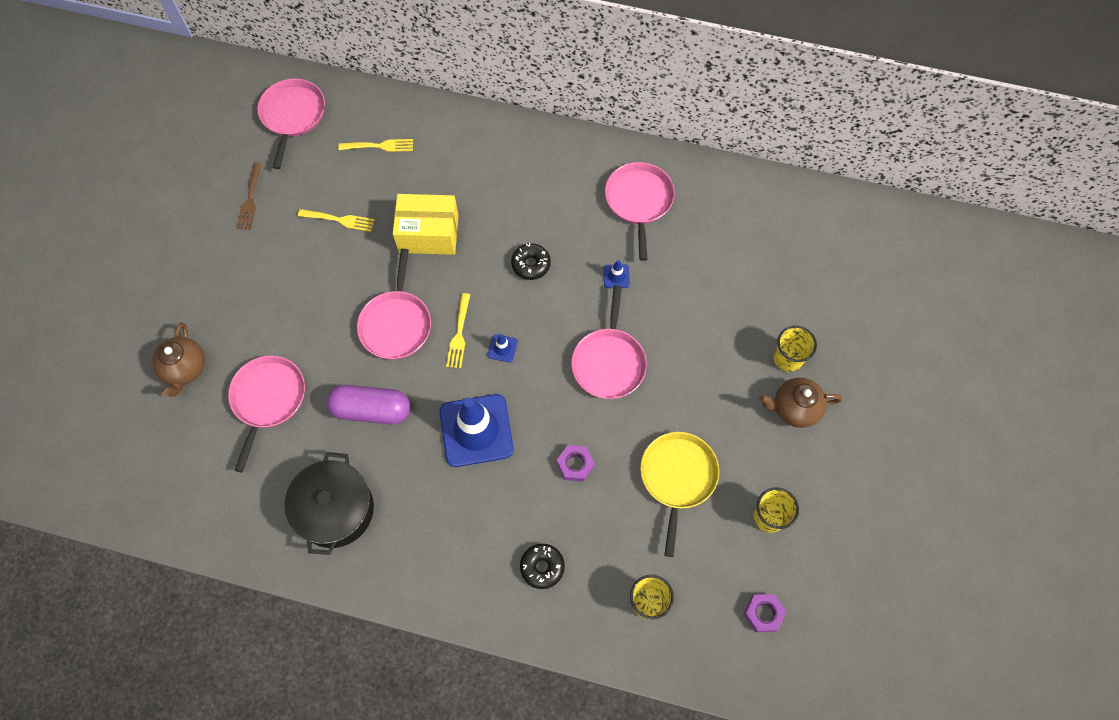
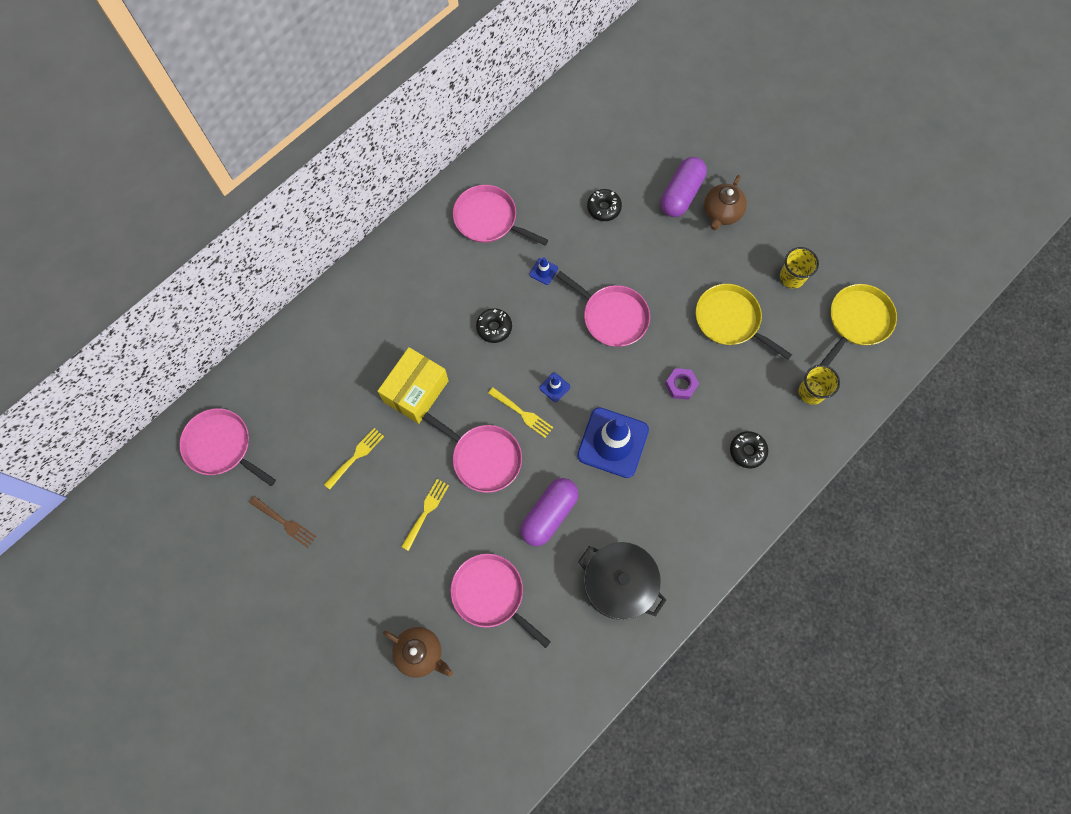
camera: 60 degrees left, 5 degrees up
(379, 146) = (303, 388): yellow fork -> yellow fork (426, 512)
(721, 294) = (604, 208): none -> black donut
(763, 613) = (857, 321): purple nut -> yellow pan
(788, 358) = (681, 194): yellow cup -> purple capsule

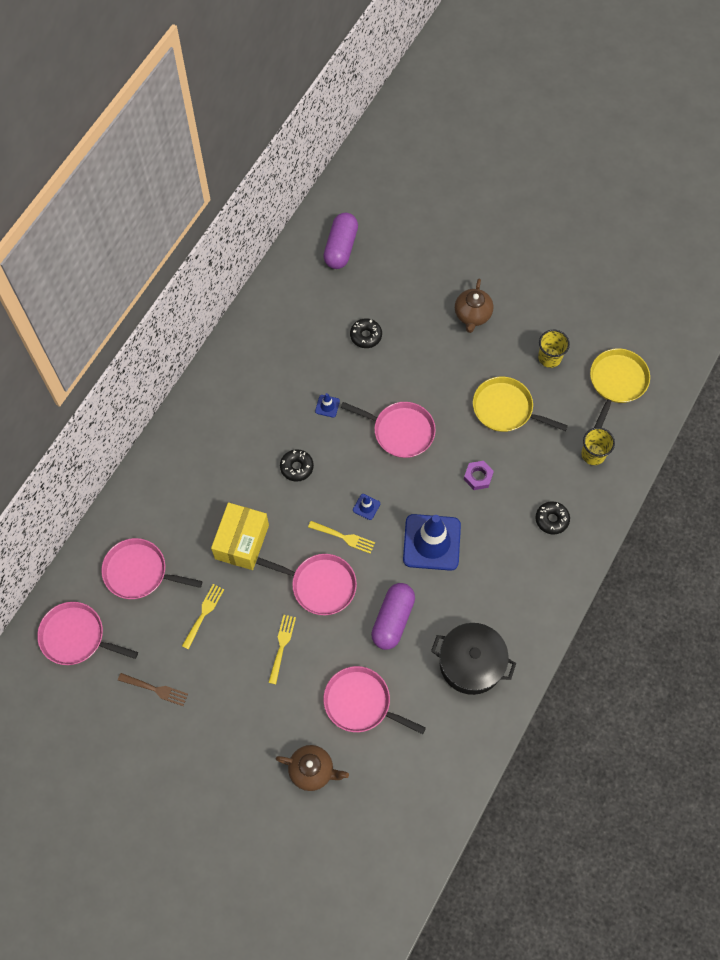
camera: 15 degrees left, 5 degrees down
(488, 219) = (264, 371): pink pan -> pink pan (139, 572)
(681, 194) = (432, 307): purple capsule -> purple capsule (341, 247)

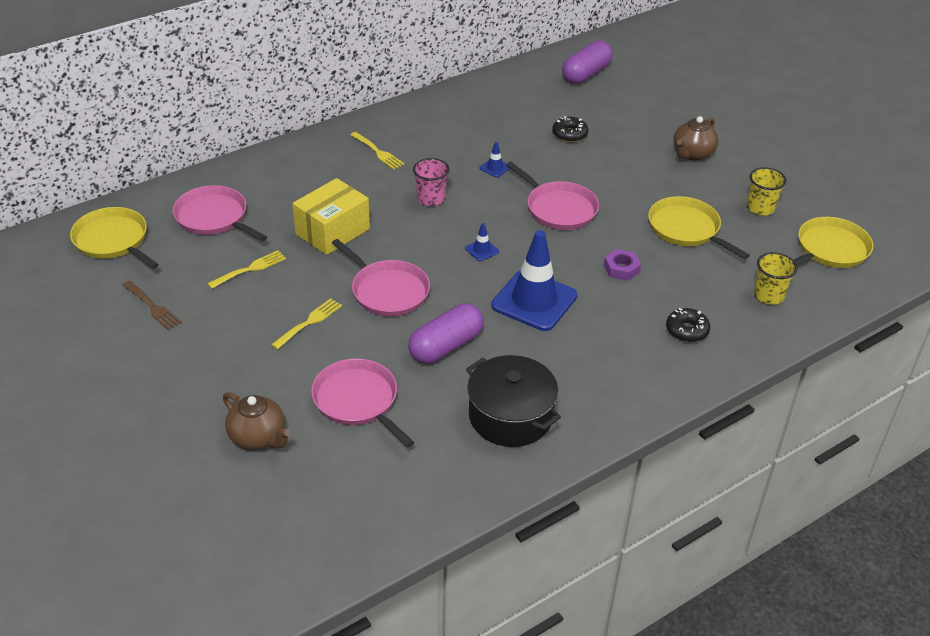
camera: 25 degrees right, 25 degrees down
(76, 637) = (113, 240): pink pan -> yellow pan
(297, 467) = (431, 199): black donut -> pink cup
(344, 537) = (440, 264): yellow fork -> yellow fork (378, 152)

